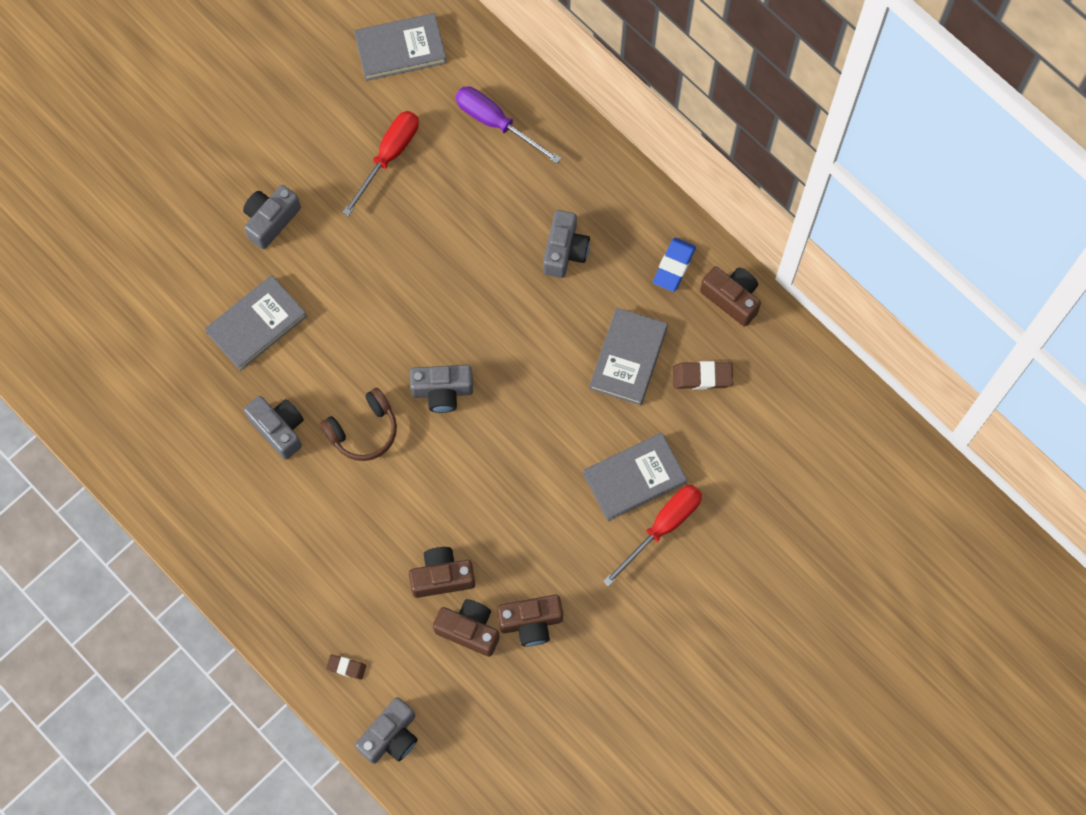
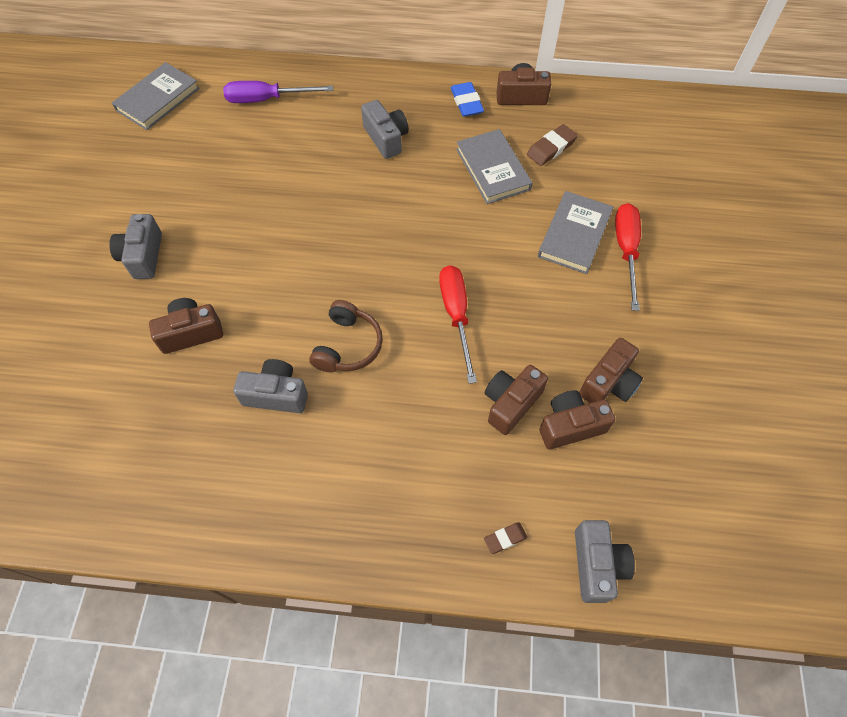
camera: 40 degrees left, 10 degrees down
(256, 324) = (191, 333): grey book -> brown camera
(389, 157) = (205, 162): red screwdriver -> red screwdriver (456, 316)
(442, 391) = (384, 277): grey camera -> none

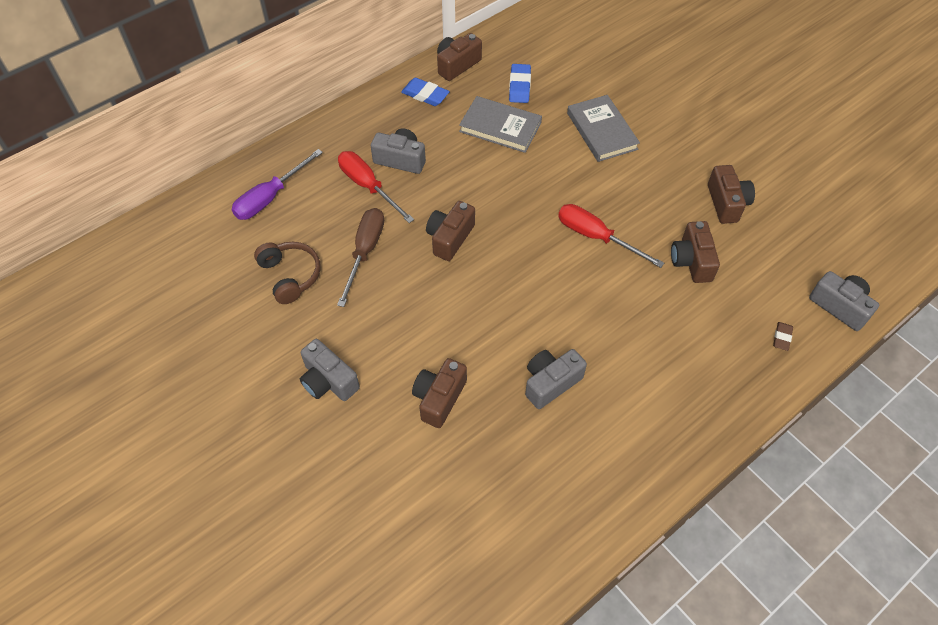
camera: 45 degrees left, 5 degrees down
(158, 99) = (174, 263): grey book -> none
(277, 187) = (365, 252): none -> brown screwdriver
(348, 345) = (555, 313): brown headphones -> brown headphones (290, 276)
(551, 148) = (519, 86): brown eraser -> blue eraser
(570, 426) = (737, 245): brown camera -> brown camera (450, 238)
(626, 251) = (642, 118): red screwdriver -> red screwdriver (368, 187)

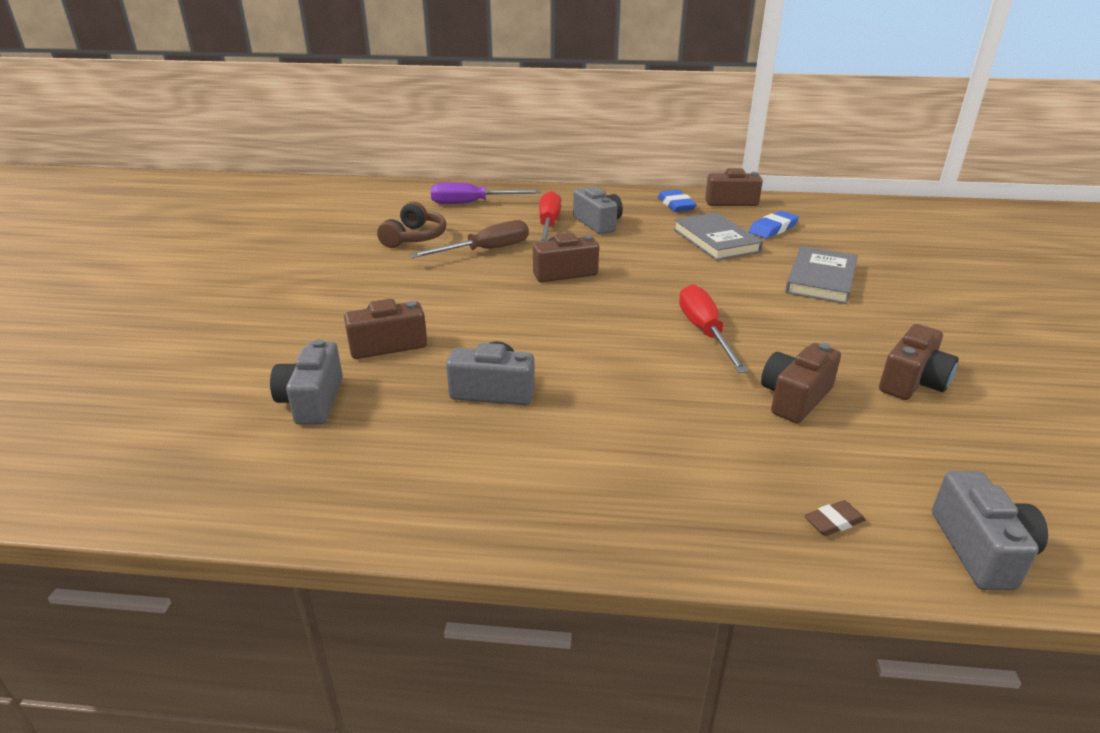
camera: 45 degrees right, 25 degrees down
(328, 381) = (336, 292): grey camera -> grey camera (312, 401)

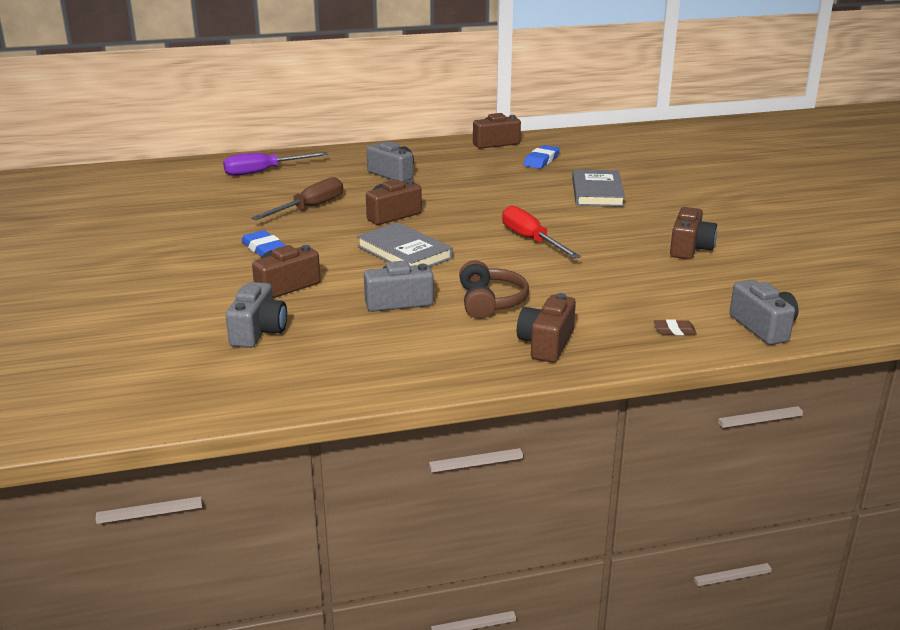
camera: 20 degrees left, 5 degrees down
(312, 401) = (258, 331): grey camera -> grey camera turned 150 degrees counterclockwise
(414, 237) = (234, 206): brown headphones -> brown headphones (490, 302)
(548, 225) = (350, 181): red screwdriver -> none
(676, 205) = (450, 151): blue eraser -> blue eraser (264, 248)
(715, 240) = (500, 175): grey book -> grey book (404, 252)
(795, 398) = (617, 270): brown camera -> brown camera (546, 344)
(833, 522) = (674, 330): brown eraser -> brown eraser turned 45 degrees clockwise

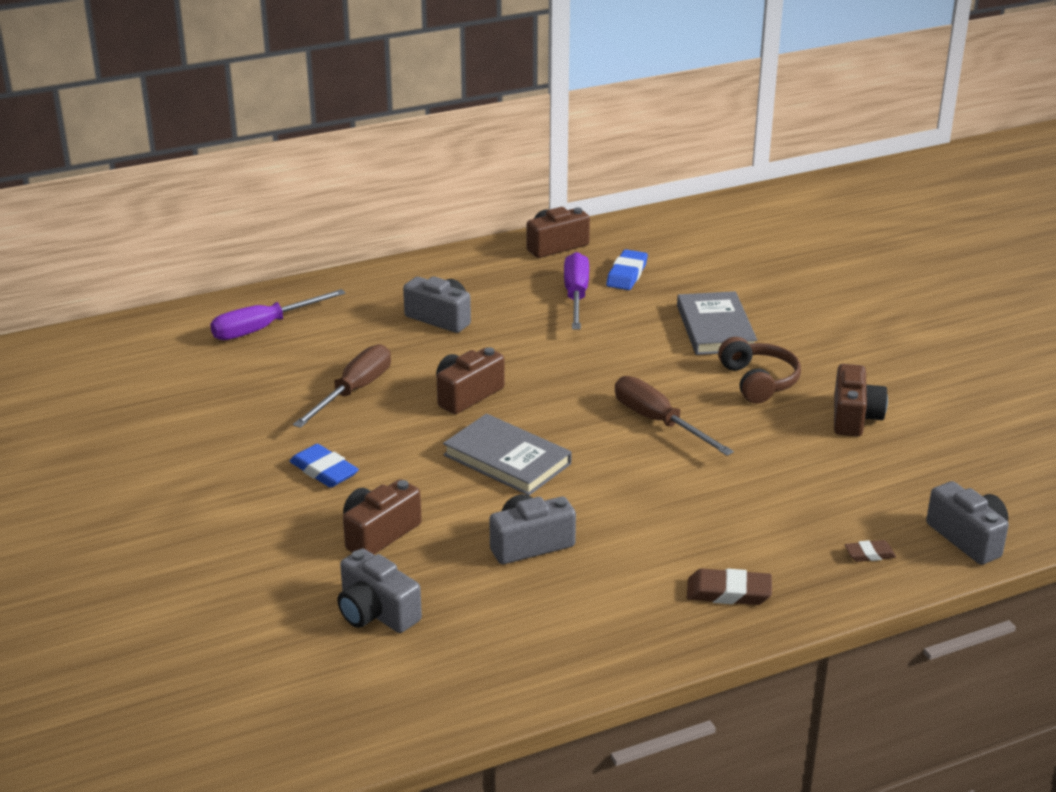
camera: 10 degrees left, 5 degrees up
(258, 331) = (376, 612): grey camera -> grey camera turned 135 degrees clockwise
(490, 302) = (641, 532): brown headphones -> brown headphones (758, 381)
(498, 169) = (576, 296): none -> purple screwdriver
(531, 240) = (659, 422): red screwdriver -> brown screwdriver
(546, 344) = (728, 592): brown camera -> brown eraser

